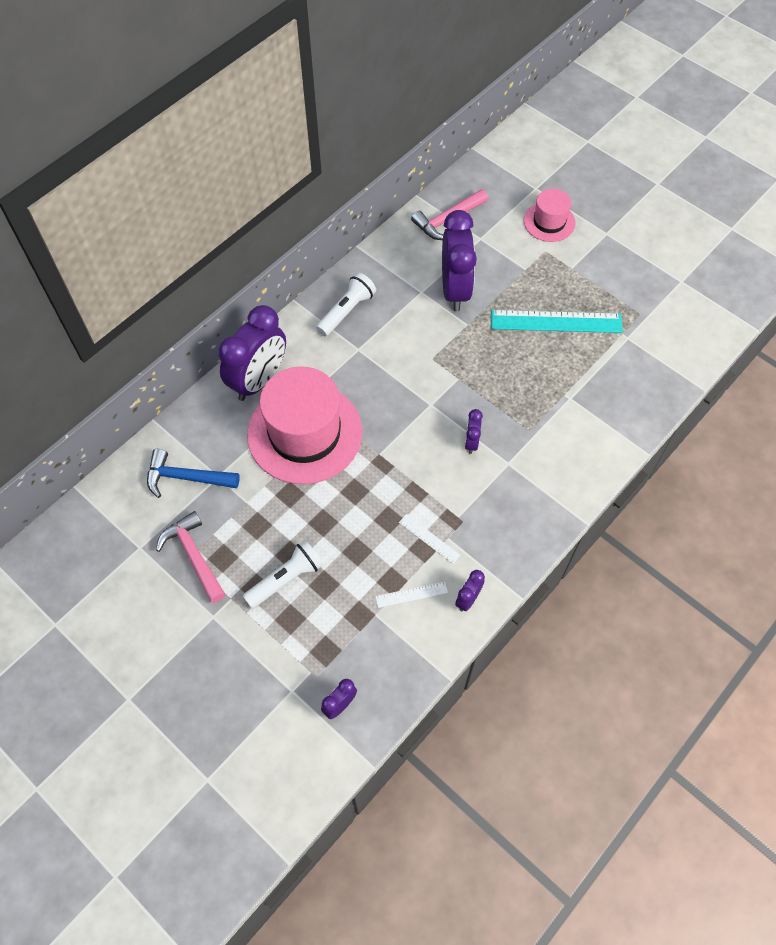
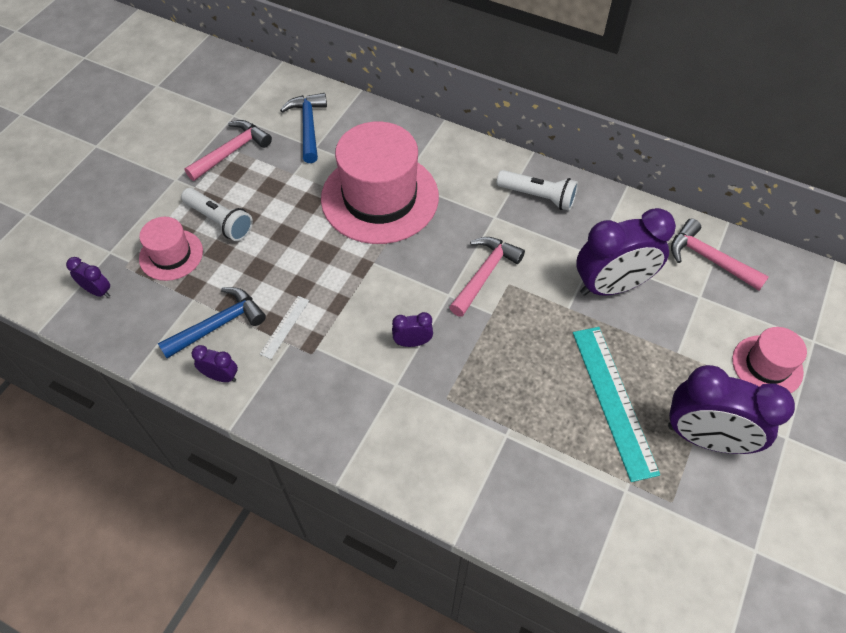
camera: 75 degrees right, 5 degrees down
(259, 380) = (428, 149): purple clock -> purple clock (705, 438)
(315, 630) = (171, 255): none -> pink hat
(411, 594) = (219, 324): white ruler -> blue hammer
(417, 372) = (484, 274): none -> pink hammer

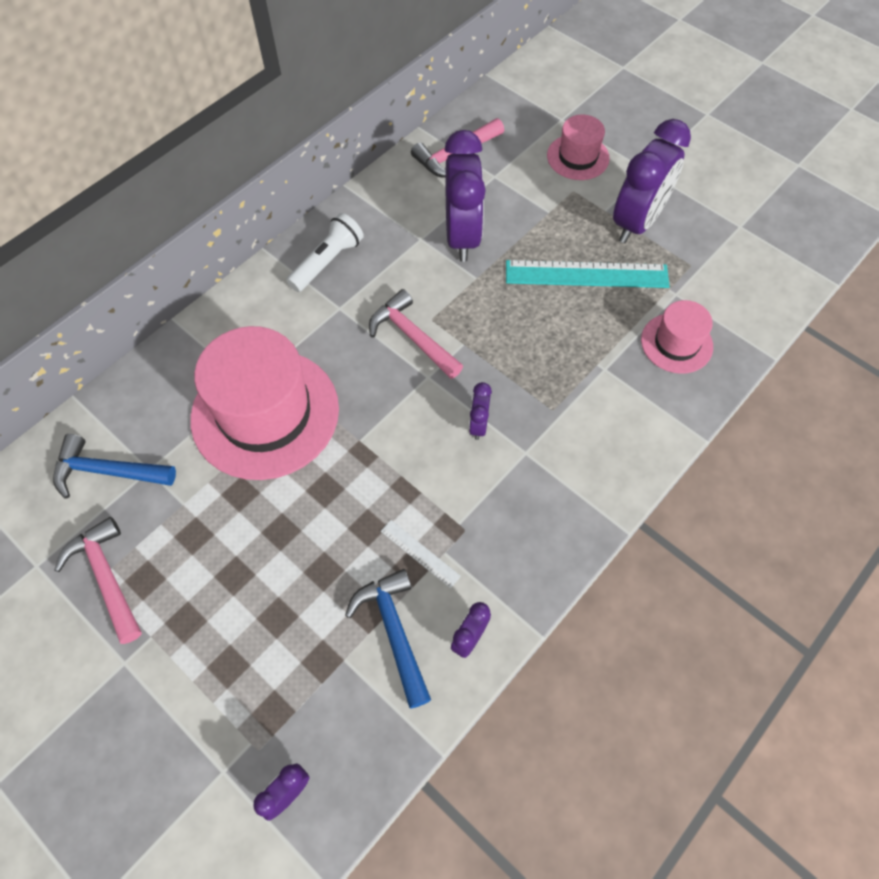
camera: 75 degrees left, 5 degrees up
(171, 255) = (260, 682): pink hat -> pink hat (676, 343)
(220, 221) = (227, 609): white flashlight -> none

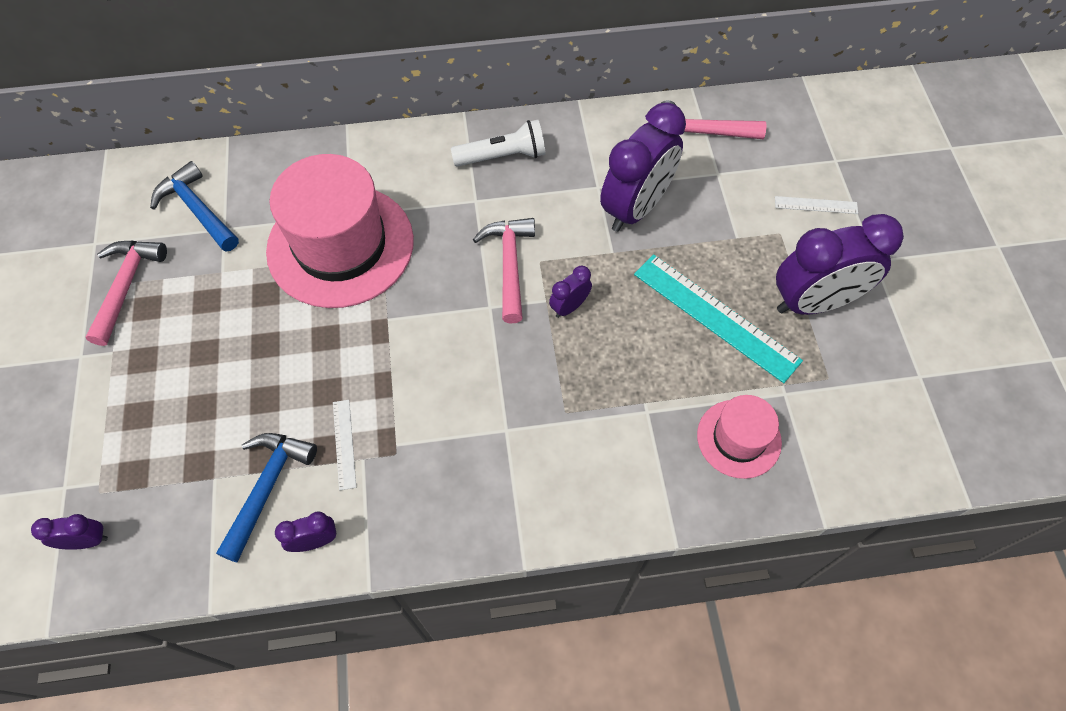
camera: 40 degrees right, 0 degrees up
(478, 425) = (490, 377): purple clock -> purple clock (569, 307)
(578, 157) = (816, 205): pink hat -> white ruler

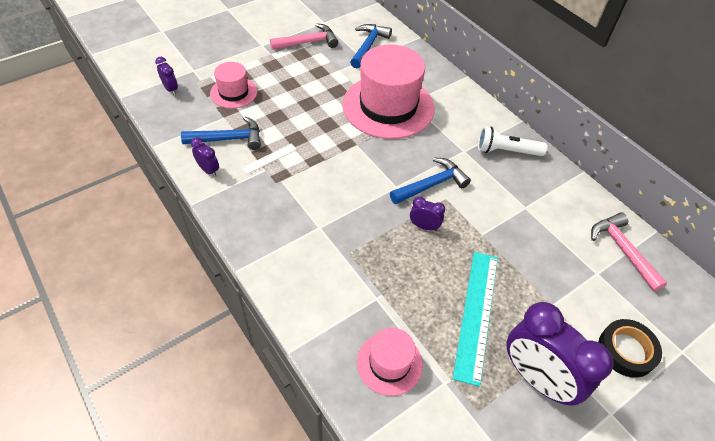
camera: 60 degrees right, 10 degrees down
(166, 442) = (233, 92): none -> pink hat
(503, 156) = (506, 151): white flashlight -> white flashlight turned 135 degrees clockwise
(509, 265) = (431, 184): pink hammer -> blue hammer
(636, 208) = (526, 234): purple clock -> none
(816, 205) = (626, 350): white ruler -> black tape

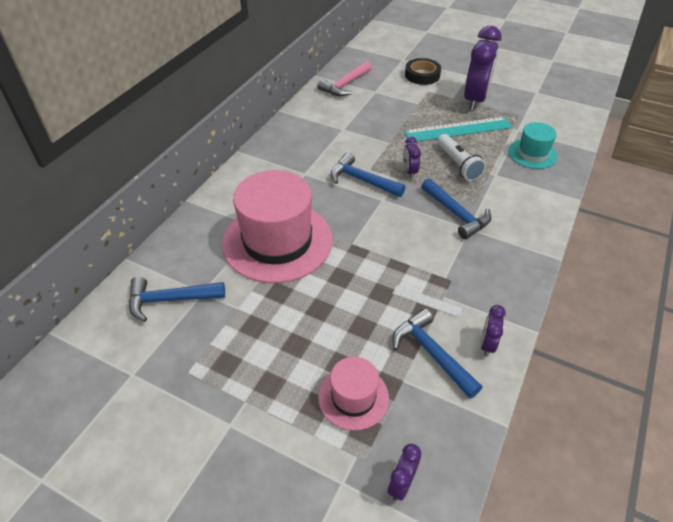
camera: 115 degrees left, 5 degrees down
(308, 42) = (194, 369): pink hammer -> none
(342, 229) = (456, 214): none -> blue hammer
(389, 363) = (532, 154): pink hat -> turquoise hat
(506, 151) = (285, 151): white flashlight -> white flashlight (458, 164)

